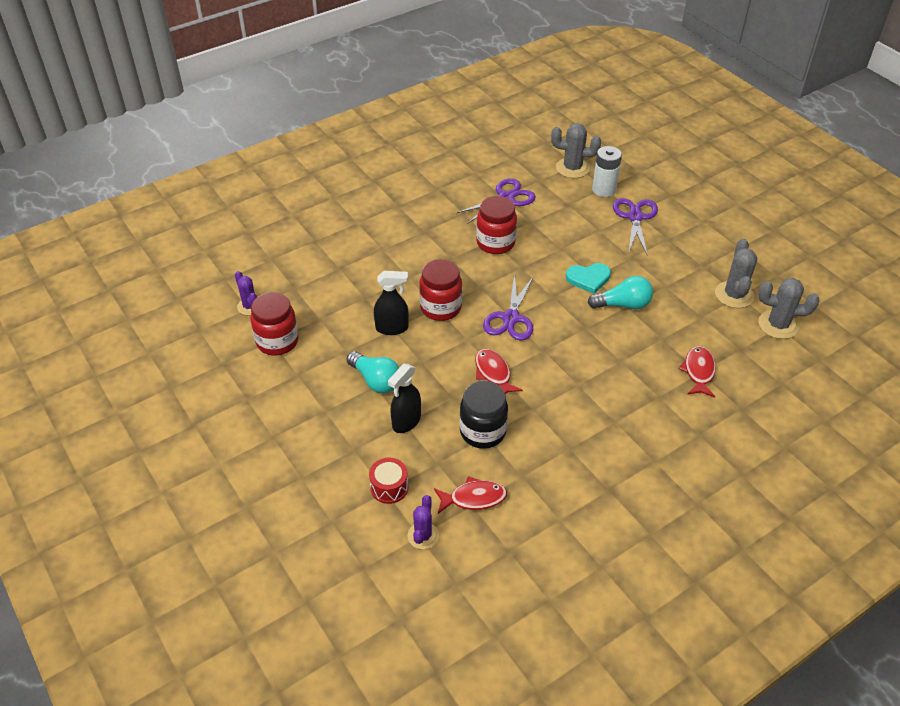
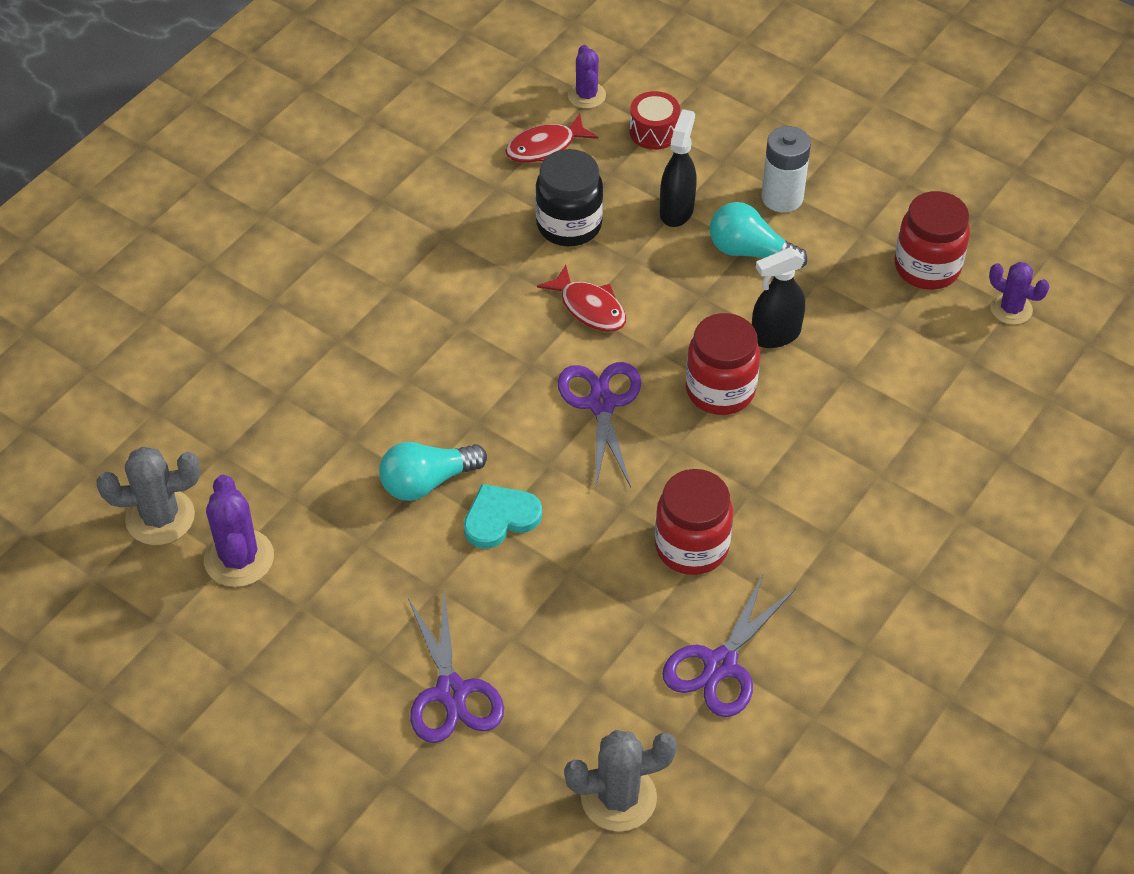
camera: 160 degrees right, 5 degrees up
(604, 190) = (533, 751): white battery -> white battery (782, 197)
(698, 372) = (284, 395): red fish -> none
(734, 295) = (239, 558): grey cactus -> purple cactus

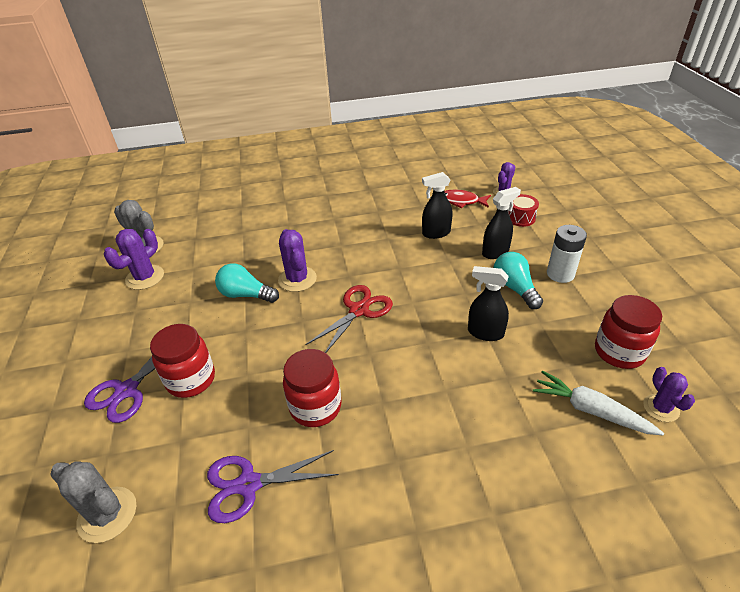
camera: 45 degrees right, 10 degrees down
(467, 414) = (297, 279): none -> purple cactus
(500, 518) = (252, 329): turquoise heart -> none
(569, 225) = (436, 233): black jar -> black spray bottle
(589, 308) = (404, 268): red fish -> none
(601, 403) = (359, 310): purple scissors -> red scissors
(720, 390) = (424, 340): red jar -> red jar (191, 379)
(954, 355) = (591, 410): none -> white carrot

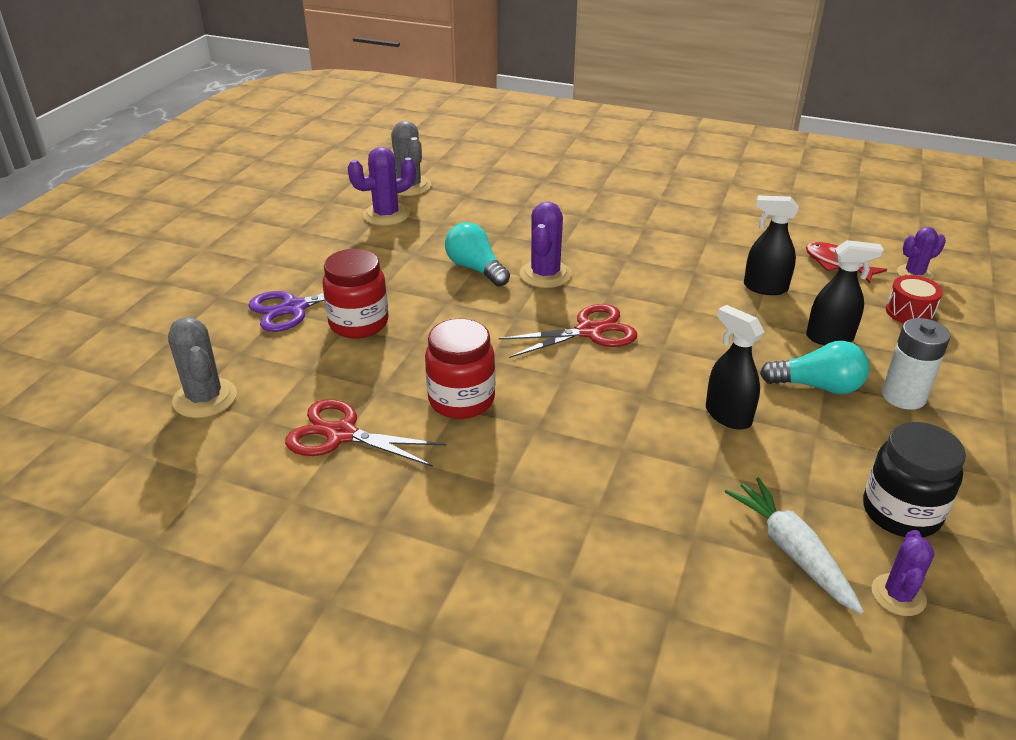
camera: 30 degrees right, 5 degrees down
(248, 485) = (340, 434): purple scissors -> red scissors
(514, 288) = (817, 386): turquoise light bulb -> turquoise light bulb turned 90 degrees clockwise
(619, 352) = (901, 512): red jar -> black jar

